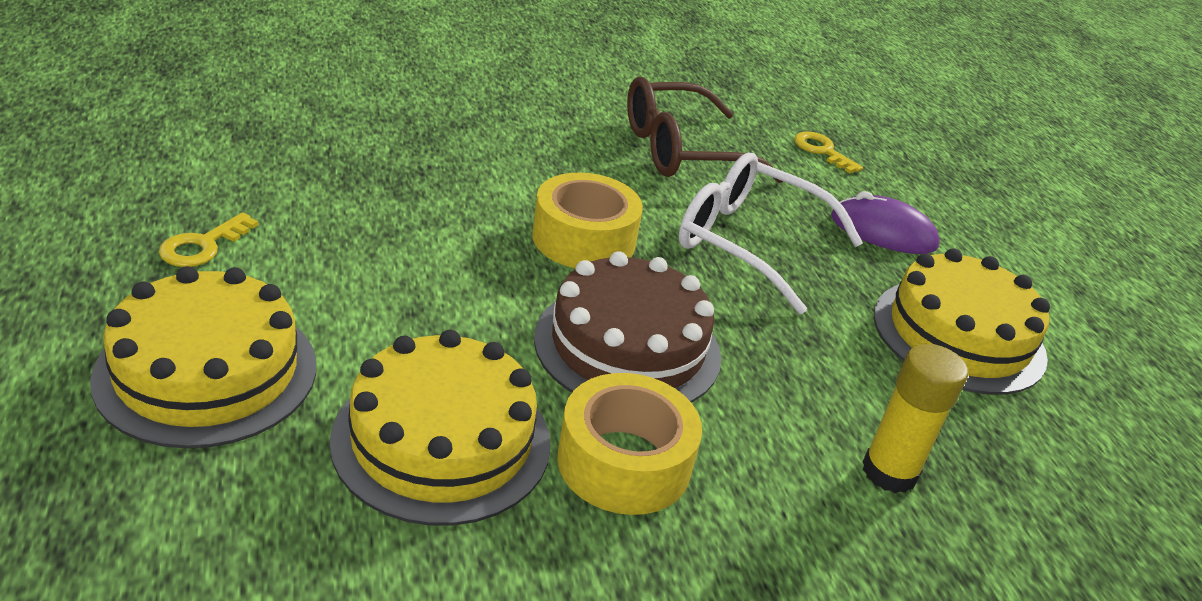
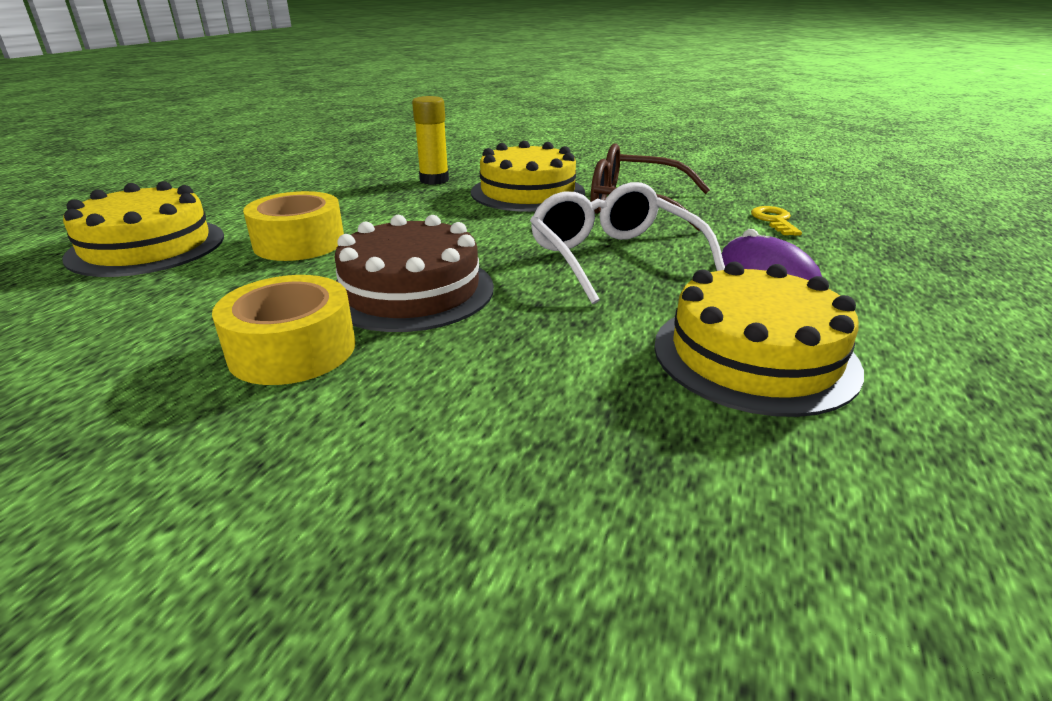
camera: 40 degrees right, 5 degrees down
(203, 246) = (244, 201): yellow key -> none
(442, 440) = (202, 305): yellow cake -> yellow cake (527, 192)
(584, 239) = (477, 234): yellow tape -> yellow tape (299, 243)
(889, 472) = (512, 429): yellow glue stick -> yellow glue stick (434, 180)

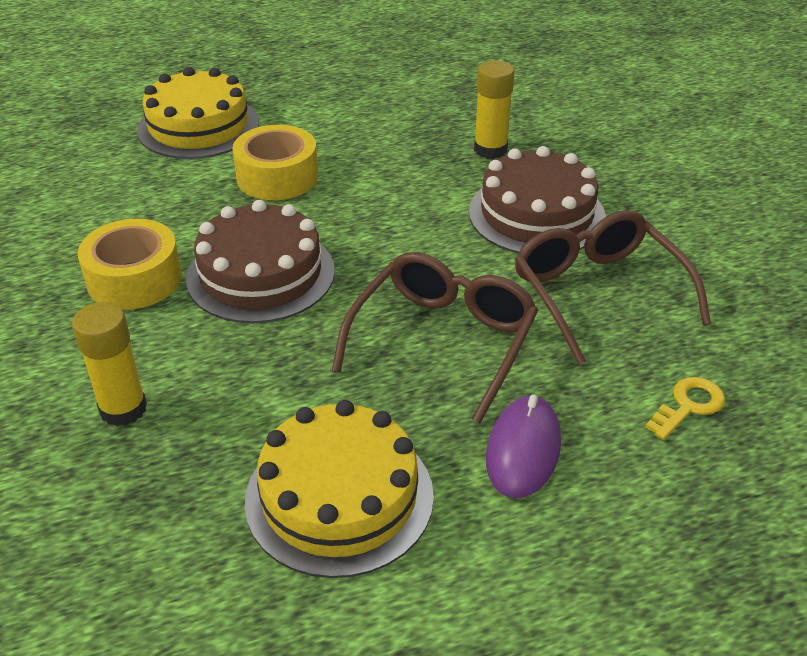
camera: 50 degrees right, 10 degrees up
(488, 427) = (123, 409): none -> yellow glue stick
(527, 192) = (536, 214): yellow cake -> brown cake
(613, 257) = (443, 340): white glasses -> brown glasses

